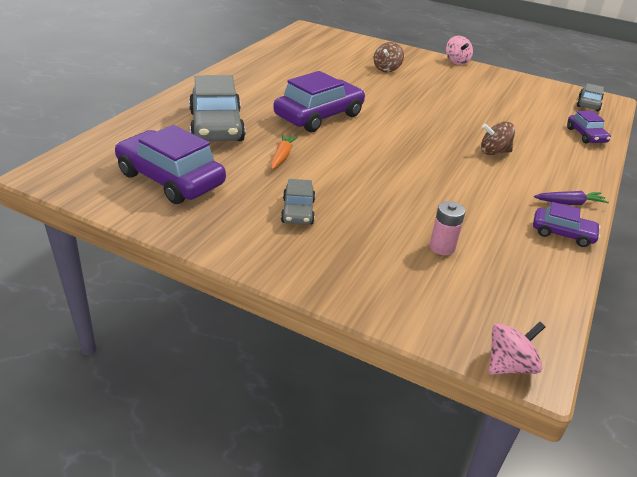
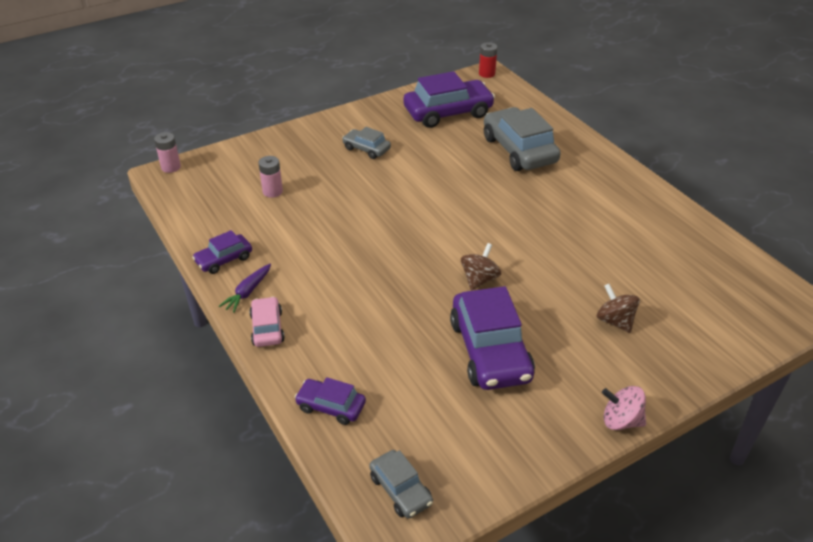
camera: 125 degrees right, 5 degrees up
(47, 174) = (487, 74): none -> red battery
(216, 126) = (519, 150): grey car -> grey car turned 45 degrees clockwise
(282, 156) = (446, 166): orange carrot -> none
(319, 116) = (507, 212): purple car -> purple car (490, 350)
(494, 152) = (359, 296): brown spinning top -> brown spinning top (479, 279)
(509, 365) = (171, 167): pink spinning top -> pink battery
(580, 180) = (267, 328): none -> pink car

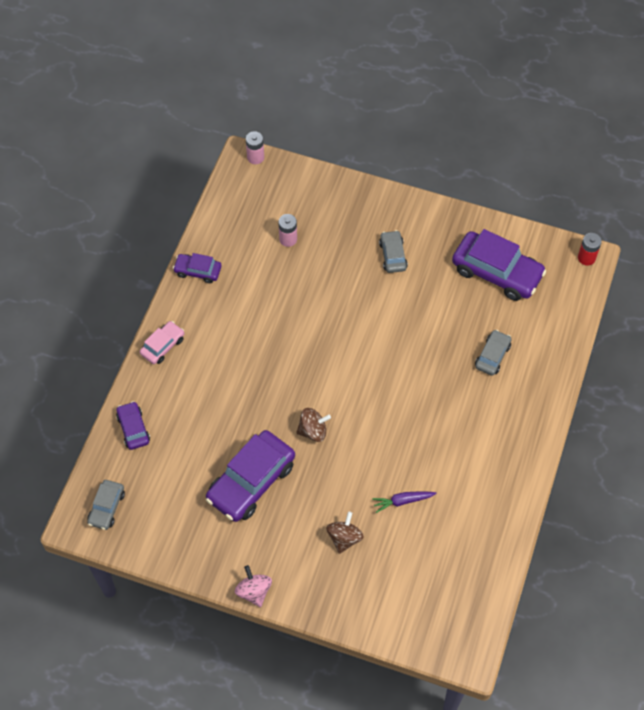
camera: 50 degrees right, 20 degrees up
(248, 292) = (182, 309): purple carrot -> purple carrot (402, 501)
(519, 150) = (492, 356): grey car -> grey car, size x0.52

